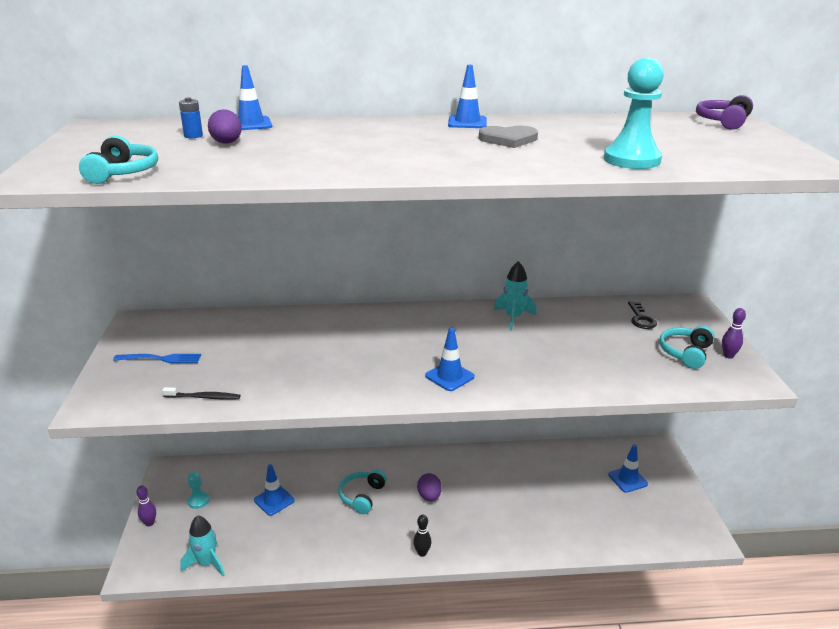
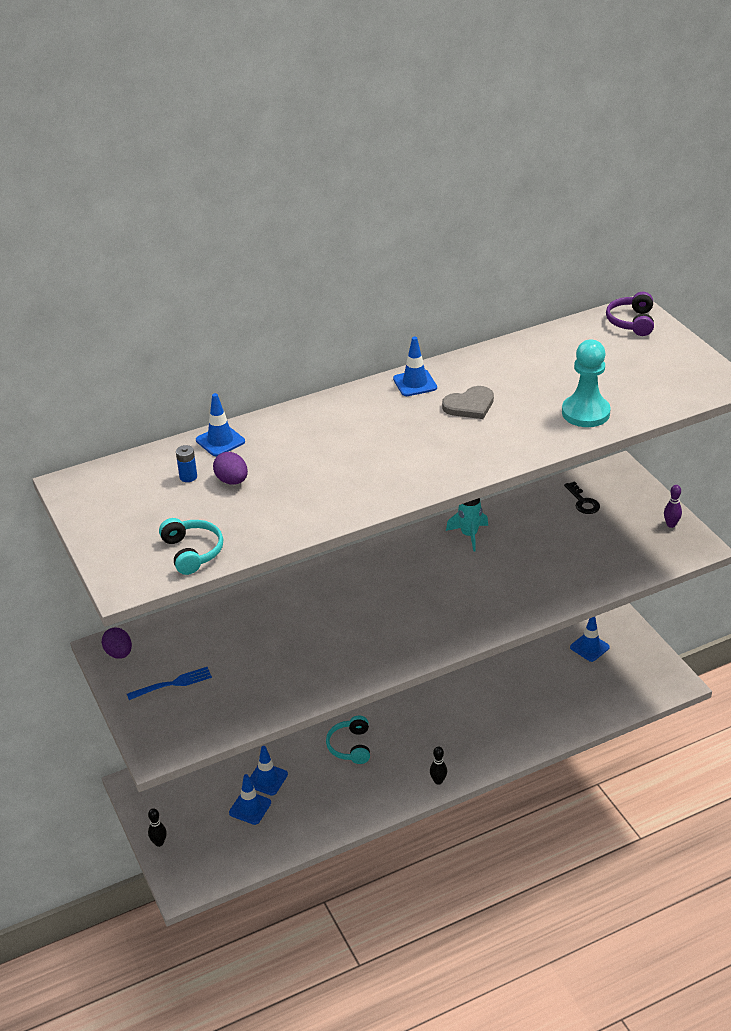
camera: 20 degrees left, 10 degrees up
(149, 523) = (159, 843): purple bowling pin -> black bowling pin
(198, 501) = (191, 805): turquoise pawn -> none
(203, 397) = (250, 710): black toothbrush -> none
(207, 563) = (246, 859): turquoise rocket -> none
(429, 496) = (415, 725): purple egg -> purple egg (119, 653)
(449, 376) = (450, 620): blue traffic cone -> blue traffic cone (250, 808)
(685, 353) = (635, 532): turquoise headphones -> none

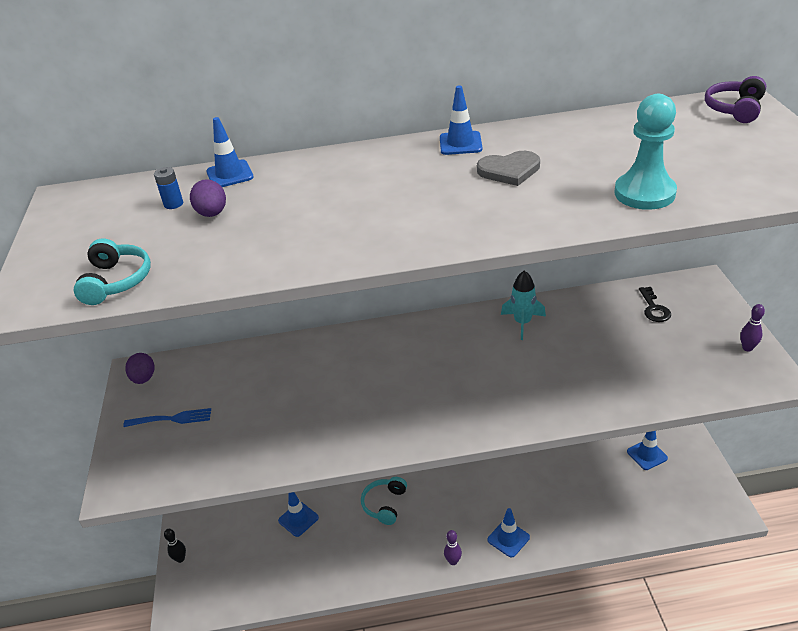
camera: 20 degrees right, 0 degrees up
(250, 808) = (271, 544): blue traffic cone -> blue traffic cone (508, 538)
(438, 781) = (453, 561): black bowling pin -> purple bowling pin

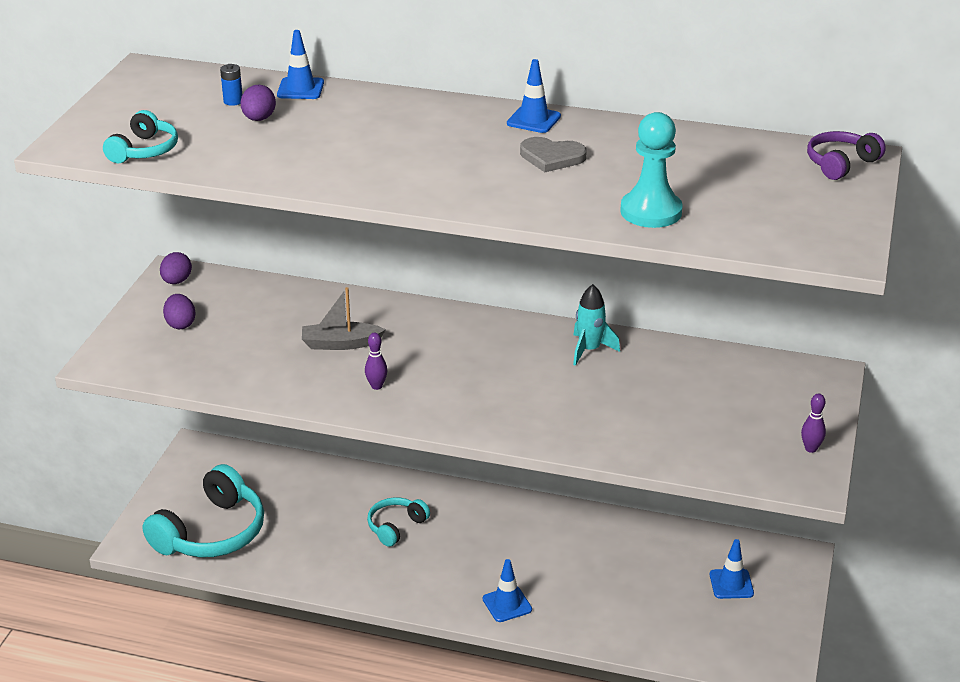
camera: 20 degrees right, 5 degrees down
(171, 419) = (180, 324): blue fork -> purple egg
(180, 559) = (157, 501): black bowling pin -> none
(242, 570) = (211, 533): none -> turquoise headphones
(298, 519) = (296, 508): blue traffic cone -> none
(324, 388) = (341, 344): none -> grey boat
(453, 561) = (432, 602): purple bowling pin -> purple bowling pin (376, 386)
(654, 308) = (746, 381): black key -> none

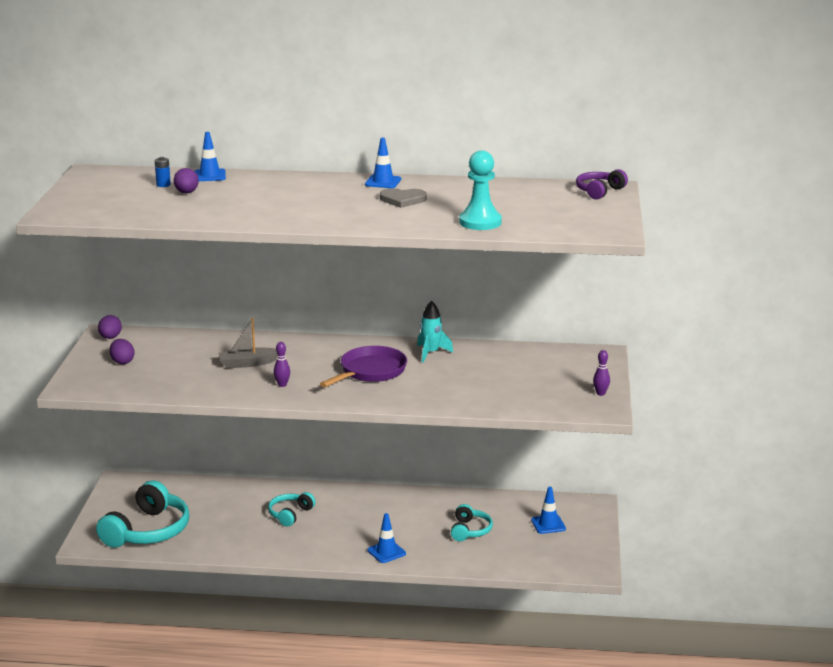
camera: 10 degrees left, 10 degrees down
(144, 150) = (110, 214): turquoise headphones -> turquoise headphones (470, 530)
(499, 375) = (370, 371): none -> purple pan

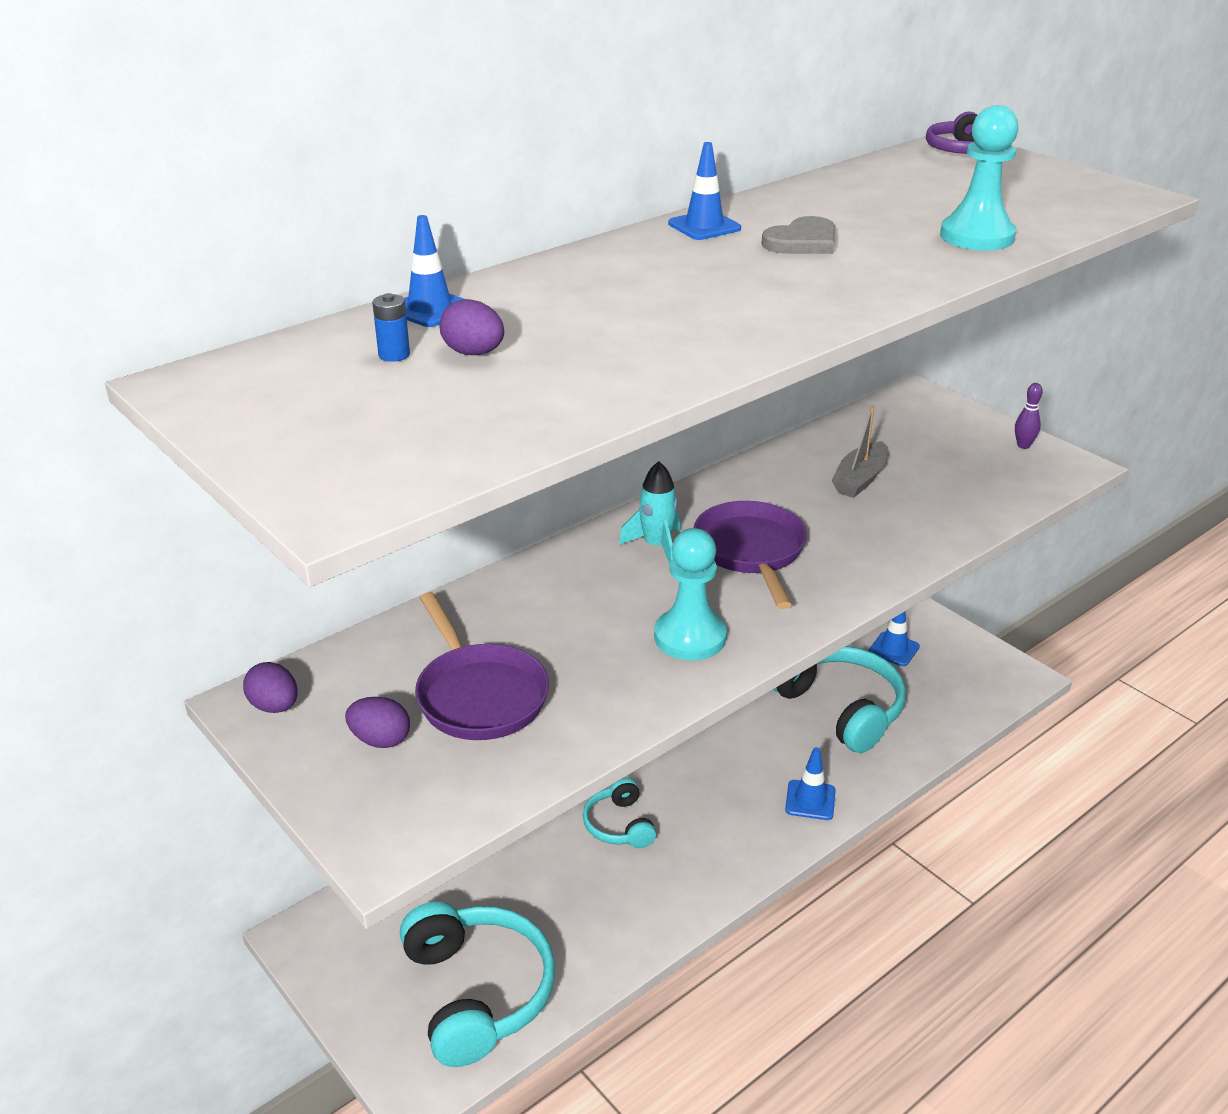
camera: 45 degrees left, 10 degrees up
(176, 365) = (479, 695): none -> purple pan
(248, 363) = (576, 630): grey boat -> grey boat (859, 479)
(282, 385) = (690, 637): purple bowling pin -> turquoise pawn
(431, 353) = (761, 486): turquoise rocket -> turquoise rocket (656, 546)
(470, 530) = (840, 708): turquoise headphones -> turquoise headphones, size x1.88

